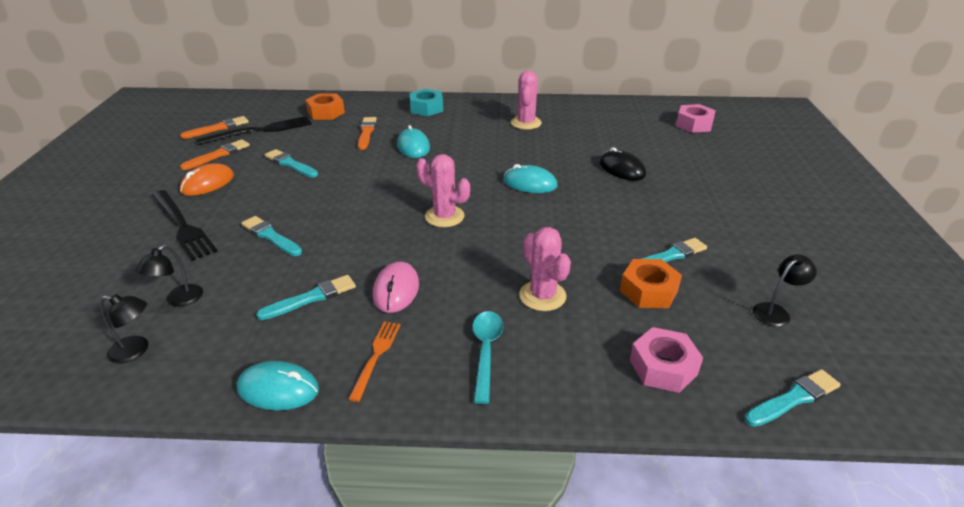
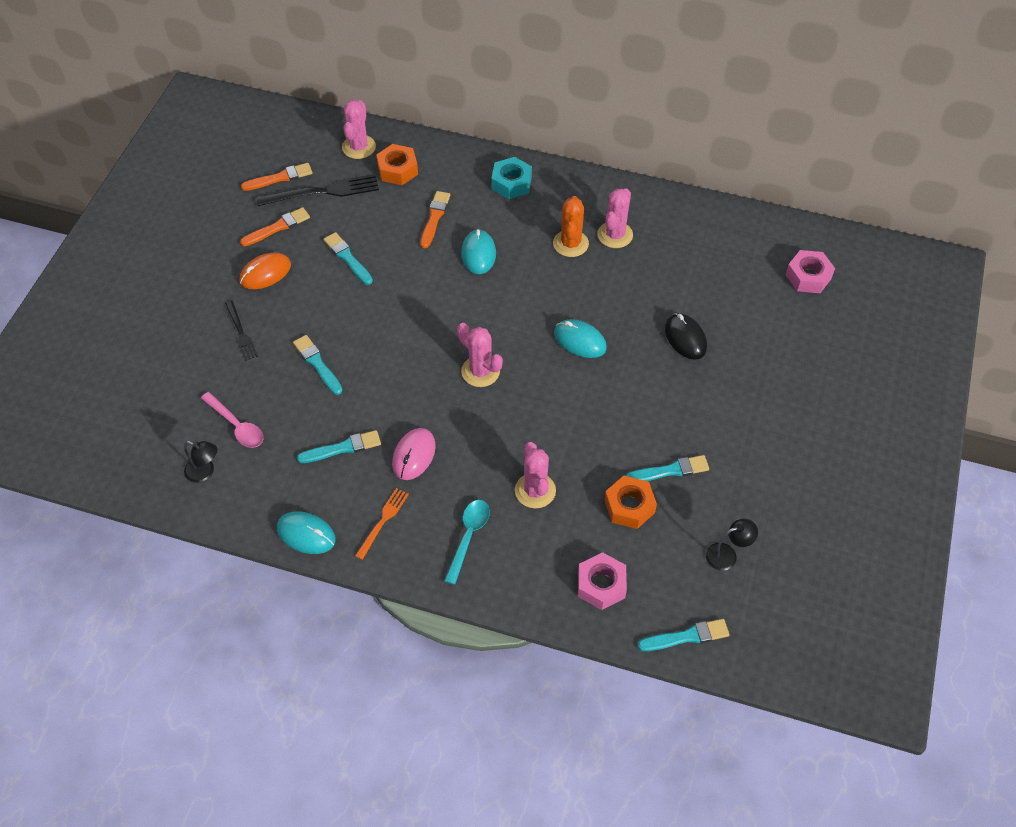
camera: 15 degrees right, 20 degrees up
(179, 300) = (237, 426): black lamp -> pink spoon
(182, 226) = (241, 332): black fork -> black fork, size x0.59
(289, 105) = (359, 147): none -> pink cactus
(491, 131) = (570, 243): none -> orange cactus

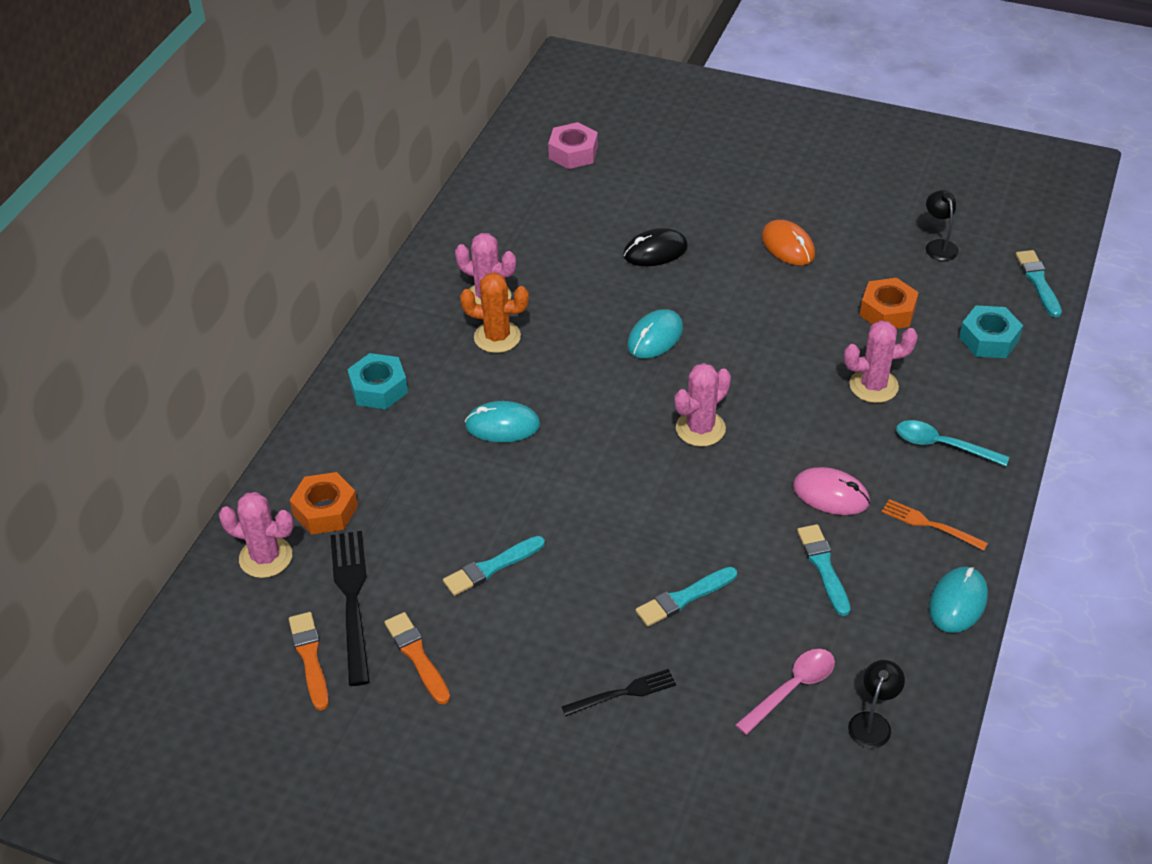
camera: 85 degrees left, 10 degrees down
(265, 273) = (509, 667): orange mouse -> orange mouse (788, 246)
(434, 218) = (429, 470): orange brush -> none
(601, 585) = (989, 339): pink nut -> turquoise nut
(670, 470) = (838, 277): turquoise brush -> none

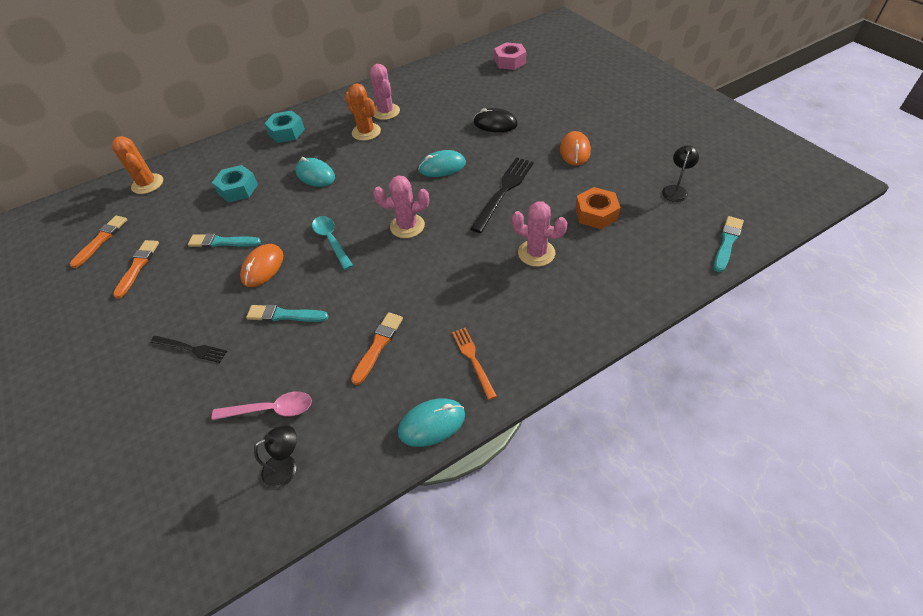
camera: 40 degrees right, 5 degrees up
(266, 557) = (147, 184): pink cactus -> orange cactus
(325, 510) = (195, 176): orange nut -> none
(352, 600) = (150, 223): black fork -> black fork (504, 191)
(587, 565) = (263, 267): none -> orange mouse
(823, 567) = (378, 345): turquoise brush -> orange brush
(831, 494) = (434, 304): pink mouse -> none
(942, 445) = (539, 313): turquoise spoon -> turquoise spoon (331, 240)
(989, 339) = (648, 262): turquoise nut -> turquoise nut (238, 189)

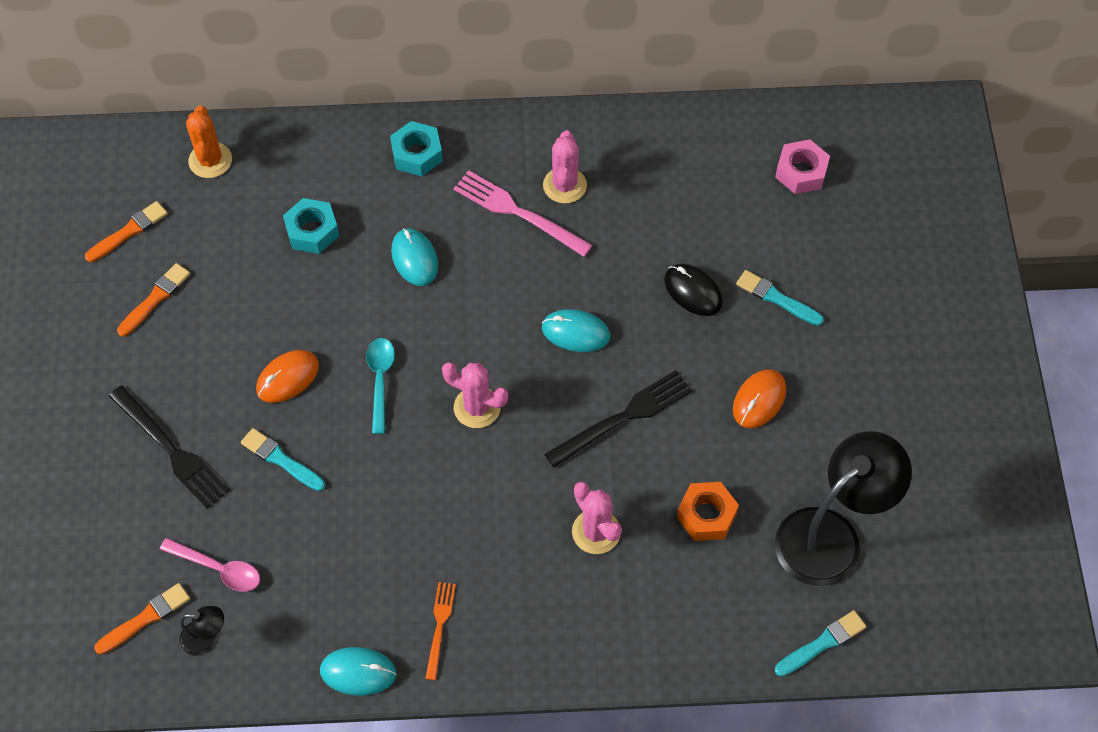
camera: 25 degrees right, 10 degrees up
(191, 349) = (171, 450): black fork -> black fork, size x1.71
(222, 242) = (259, 312): turquoise brush -> turquoise brush (776, 298)
(366, 132) = (517, 212): orange cactus -> pink fork
(378, 345) = (356, 554): orange brush -> orange brush (145, 618)
(675, 190) = (831, 535): black lamp -> black lamp, size x2.39

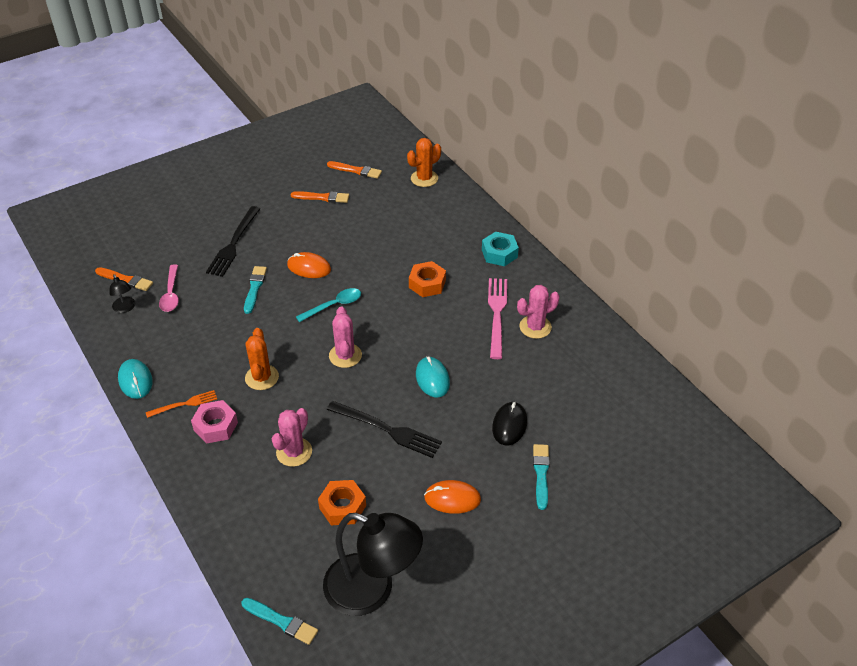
camera: 60 degrees right, 15 degrees down
(312, 231) = (411, 235): turquoise nut -> none
(414, 258) = (427, 284): turquoise mouse -> orange nut
(452, 518) = (262, 377): none -> orange cactus
(801, 172) = (655, 444): pink nut -> pink nut (215, 426)

